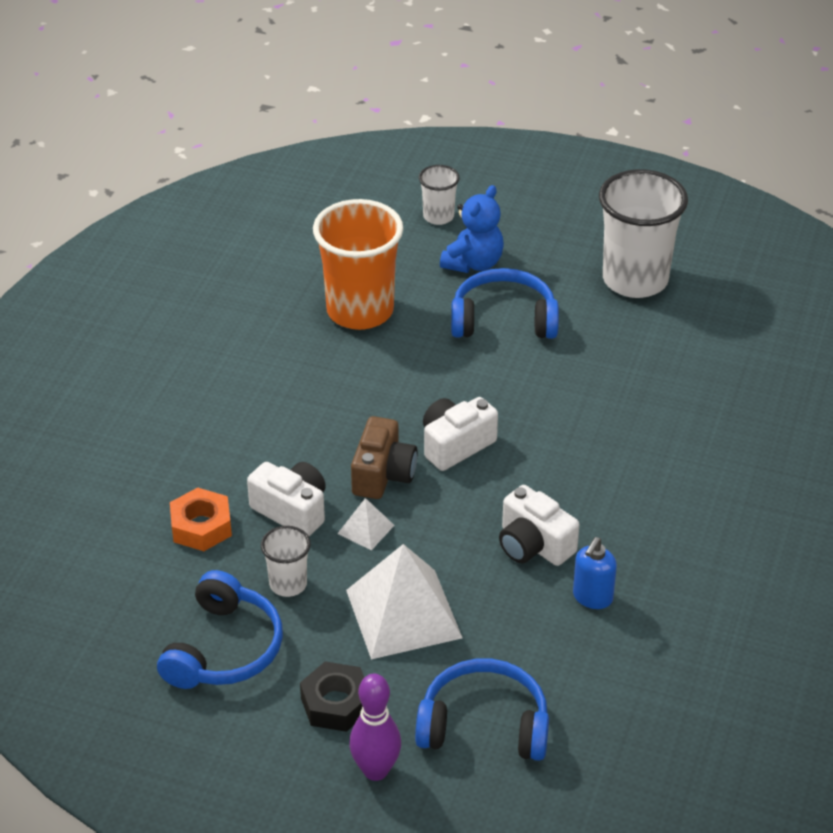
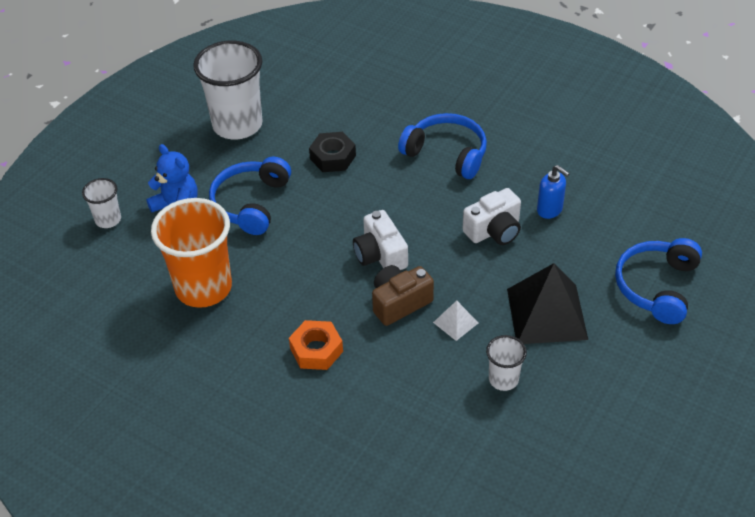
camera: 75 degrees left, 5 degrees up
(201, 526) = (427, 429): orange nut -> orange nut (316, 350)
(224, 649) = (564, 430): blue headphones -> blue headphones (447, 153)
(292, 510) = (423, 366): white camera -> none
(336, 703) = (628, 367): black nut -> black nut (333, 157)
(375, 770) = (692, 353): purple bowling pin -> none
(383, 474) = (399, 303): brown camera -> brown camera turned 60 degrees counterclockwise
(403, 613) = (546, 314): white pyramid -> black pyramid

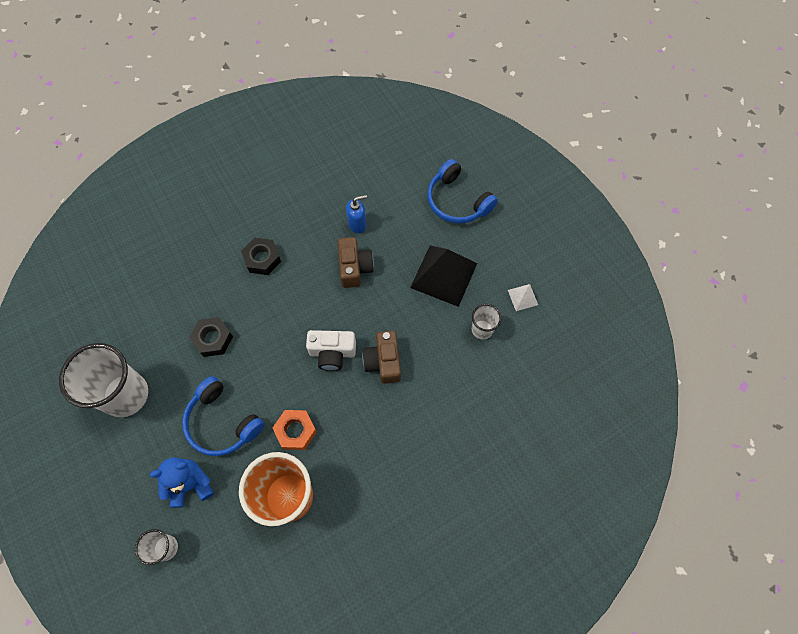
camera: 65 degrees left, 20 degrees up
(316, 350) = (394, 438): orange nut -> orange nut (296, 431)
(447, 153) = (262, 259): blue headphones -> black nut
(455, 322) = (420, 334): white pyramid -> white pyramid (523, 297)
(494, 230) = (354, 268): white camera -> brown camera

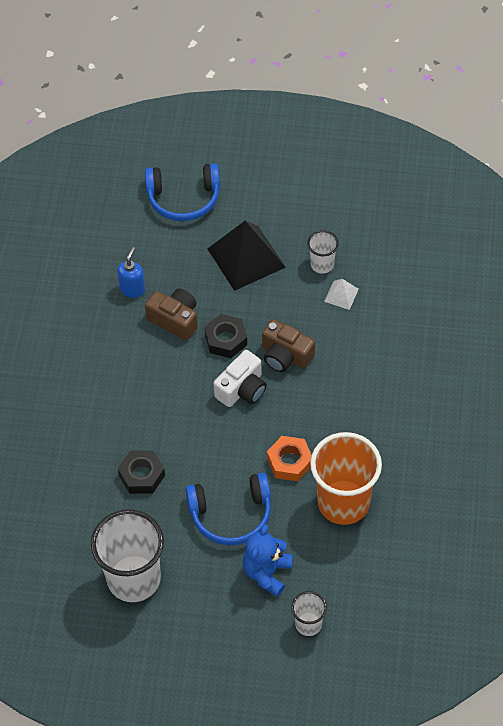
camera: 50 degrees left, 10 degrees down
(262, 259) = (96, 387): black nut -> black nut (226, 340)
(523, 297) = (320, 215): white pyramid -> white pyramid (341, 295)

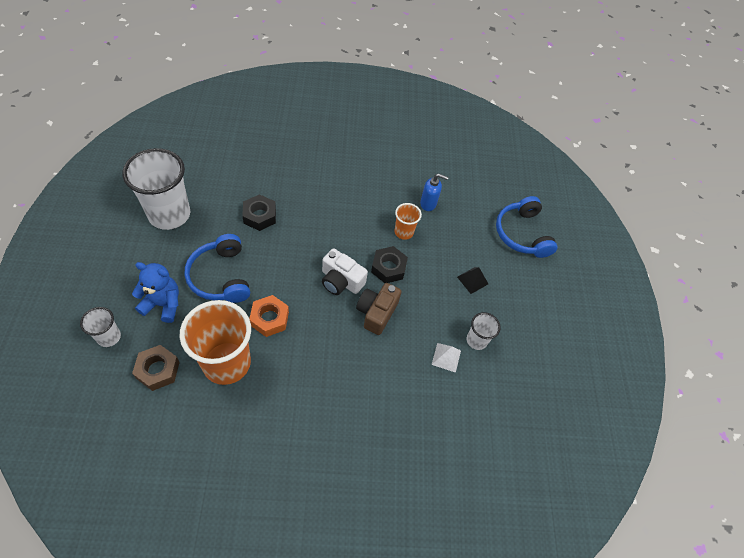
camera: 75 degrees right, 0 degrees up
(175, 320) = (403, 232): brown camera -> orange cup
(246, 258) = (472, 280): black pyramid -> black pyramid, size x0.46
(350, 569) = (158, 370): none -> brown nut

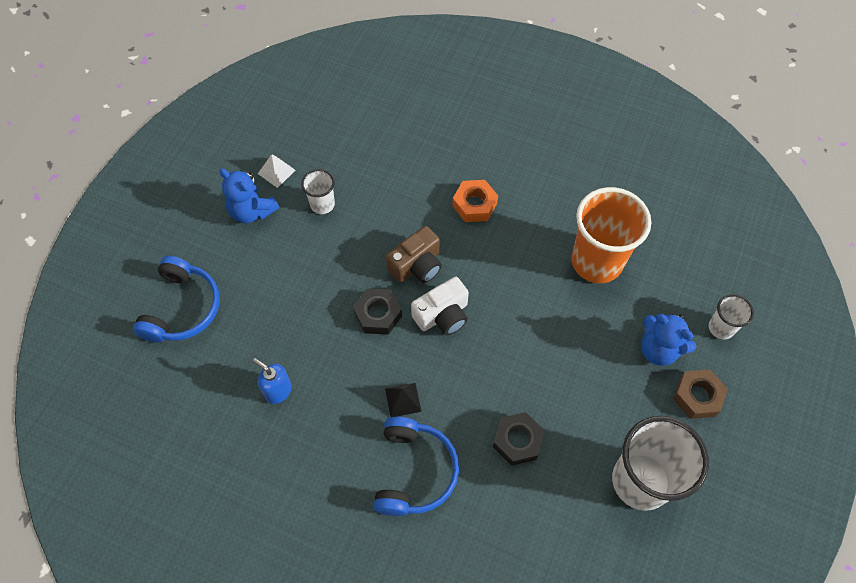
camera: 150 degrees left, 5 degrees up
(158, 370) = (669, 276): brown nut -> brown nut (697, 396)
(220, 276) = (586, 365): blue headphones -> blue headphones (414, 471)
(269, 319) = (540, 295): orange nut -> orange nut (474, 205)
(341, 281) = (442, 315): white camera -> white camera turned 90 degrees clockwise
(403, 232) = (334, 357): orange cup -> none
(446, 357) = (364, 198): white pyramid -> white pyramid (276, 172)
(472, 280) = (285, 269): black pyramid -> black pyramid (403, 399)
(526, 316) = (252, 211): none -> blue teddy bear

